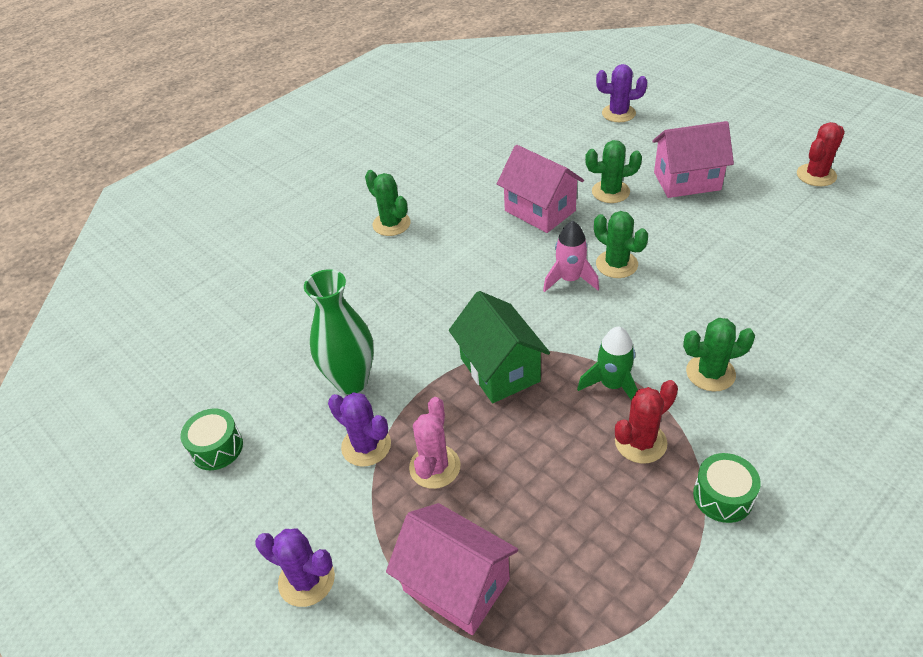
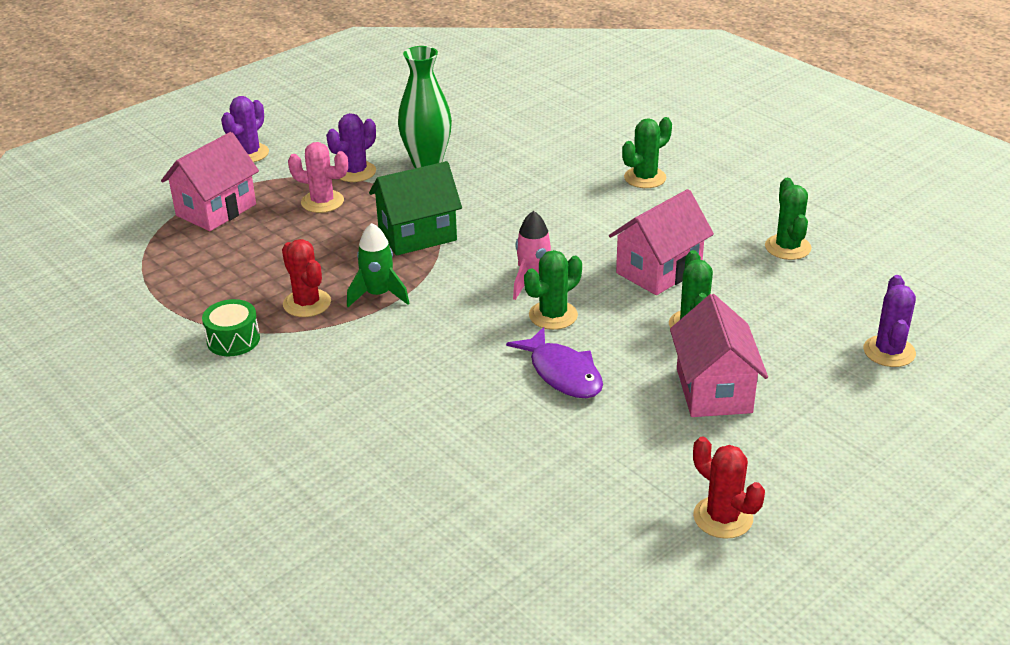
camera: 90 degrees right, 10 degrees down
(217, 448) = (377, 112): green drum -> none
(693, 253) = (563, 373): none -> purple fish
(710, 373) = (374, 356): green cactus -> green cactus (787, 247)

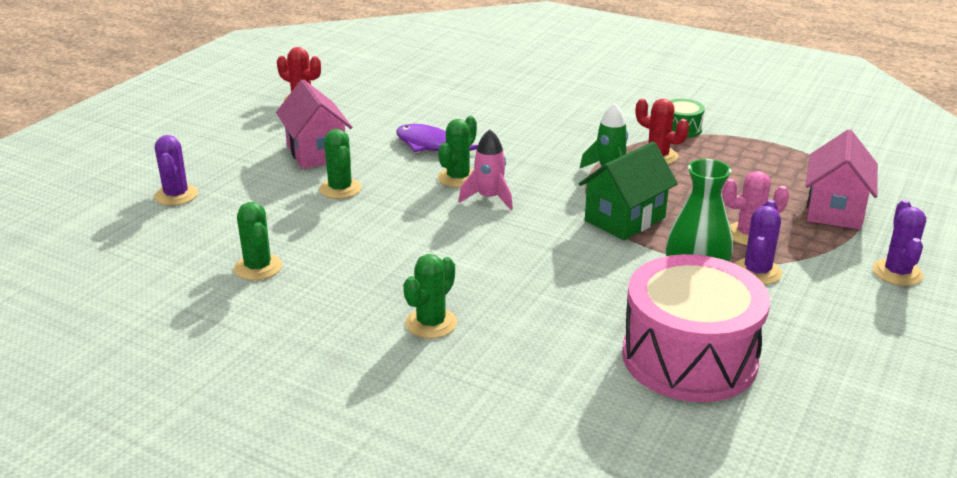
camera: 160 degrees right, 5 degrees down
(471, 128) = (689, 358): none -> pink drum
(659, 271) = (382, 225): pink house -> none

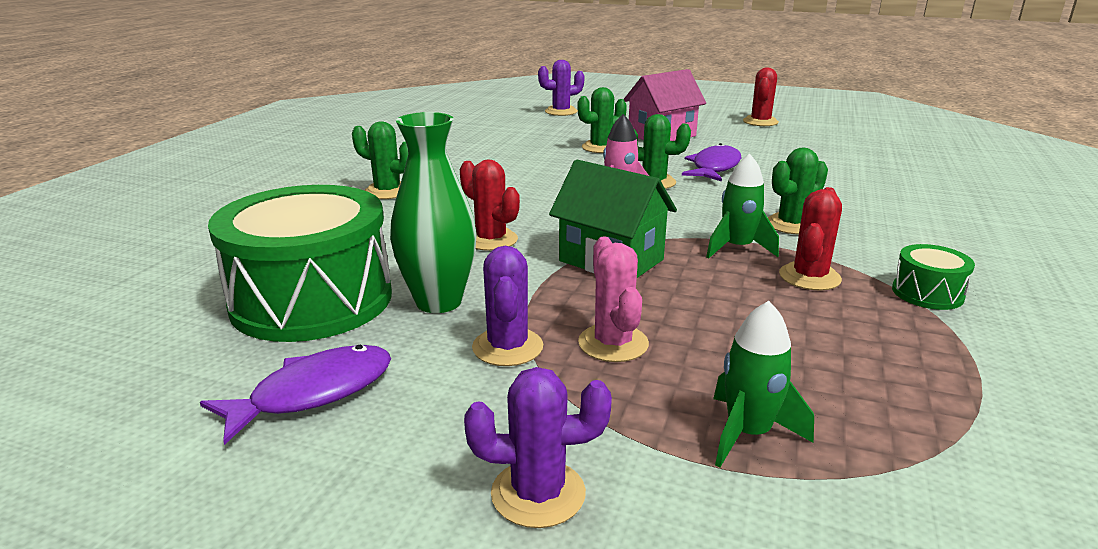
camera: 80 degrees right, 5 degrees down
(258, 267) = (465, 139): green cactus -> green cactus (792, 225)
(576, 268) = (491, 240): none -> red cactus
(689, 358) = (312, 300): pink drum -> green drum
(757, 272) = (507, 347): purple cactus -> purple cactus turned 75 degrees clockwise
(823, 348) = (314, 393): none -> purple fish
(834, 210) = (748, 433): pink house -> green rocket

